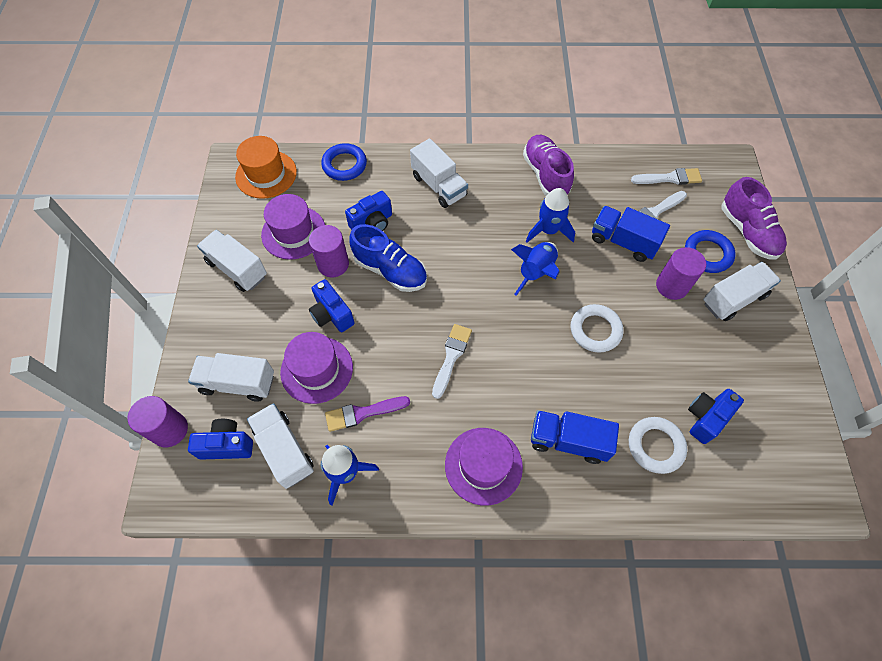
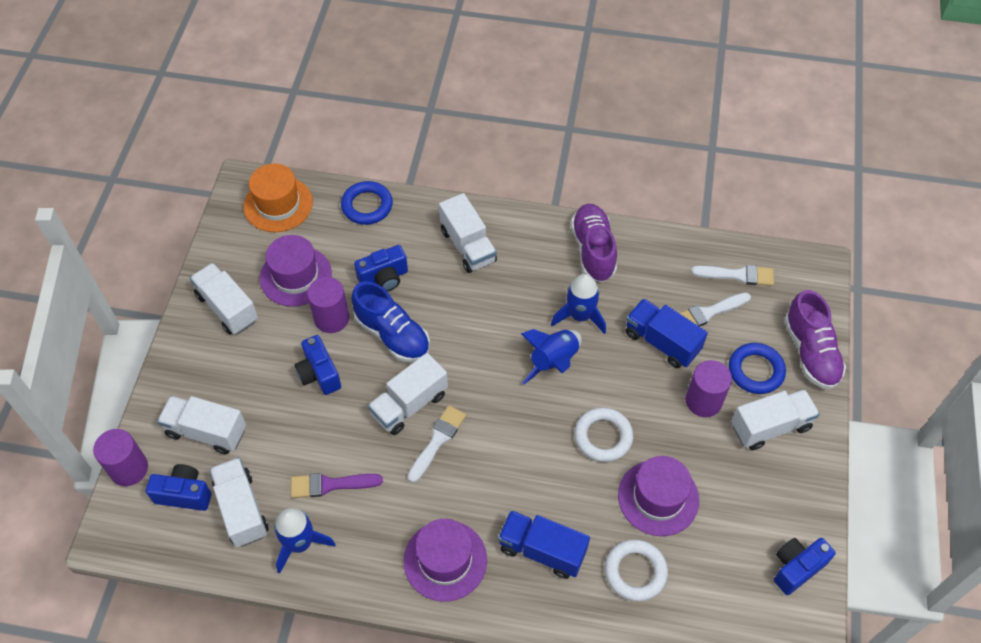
camera: 10 degrees right, 5 degrees down
(317, 369) = (291, 431): purple hat -> purple hat (658, 497)
(419, 329) = (409, 404): none -> white truck
(706, 418) = (699, 552): blue camera -> blue camera (796, 568)

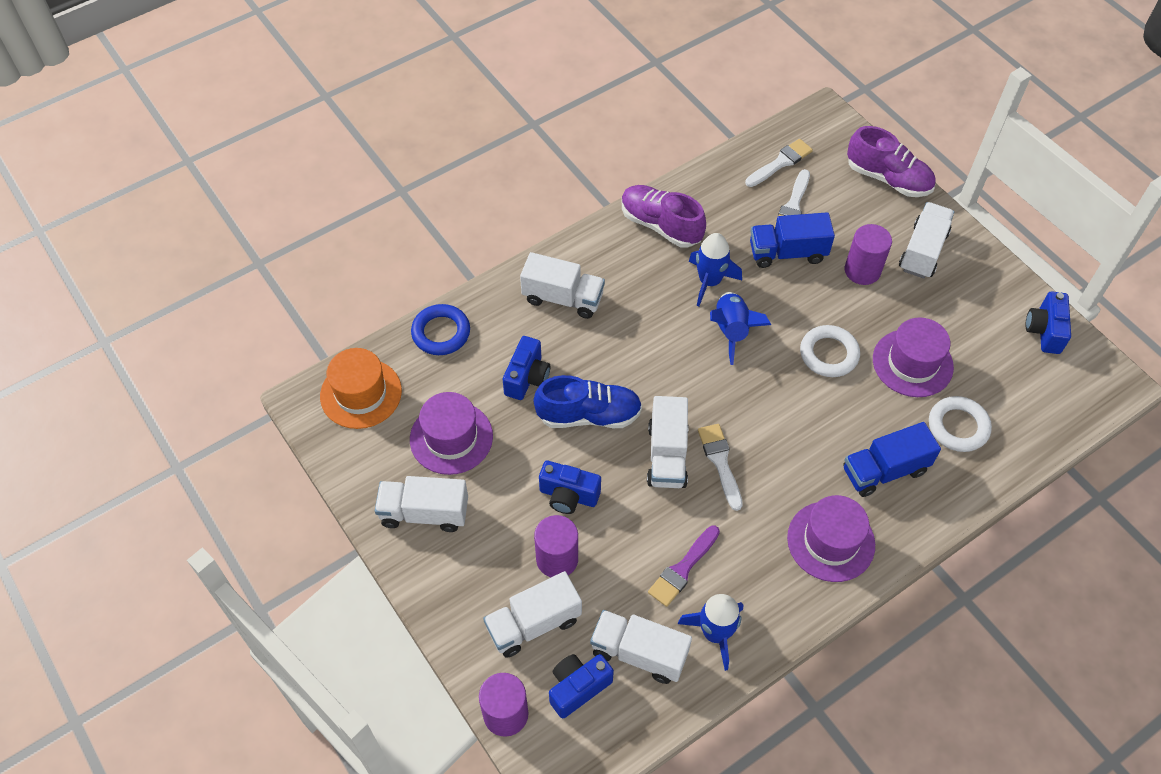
camera: 45 degrees left, 0 degrees up
(331, 318) = (524, 445): purple cylinder -> purple cylinder (557, 559)
(755, 371) = (870, 220): blue ring -> none

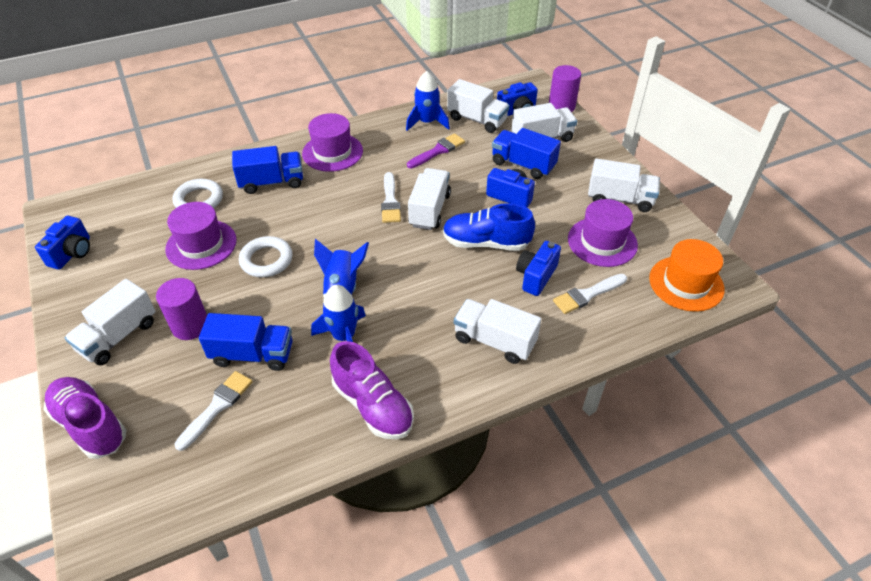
camera: 170 degrees left, 10 degrees down
(441, 333) = (617, 325): blue ring -> none
(557, 559) = (523, 165): purple cylinder -> blue truck
(780, 163) = (199, 467): white brush -> white brush (587, 295)

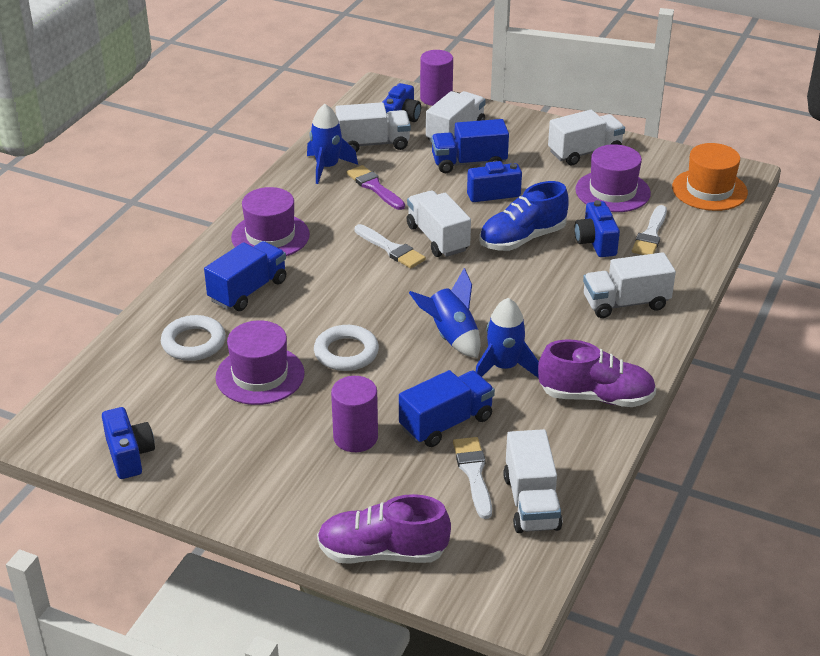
camera: 40 degrees left, 10 degrees down
(118, 336) = (298, 484): white truck -> white truck (531, 502)
(438, 151) = (374, 187): purple brush -> purple brush turned 45 degrees counterclockwise

